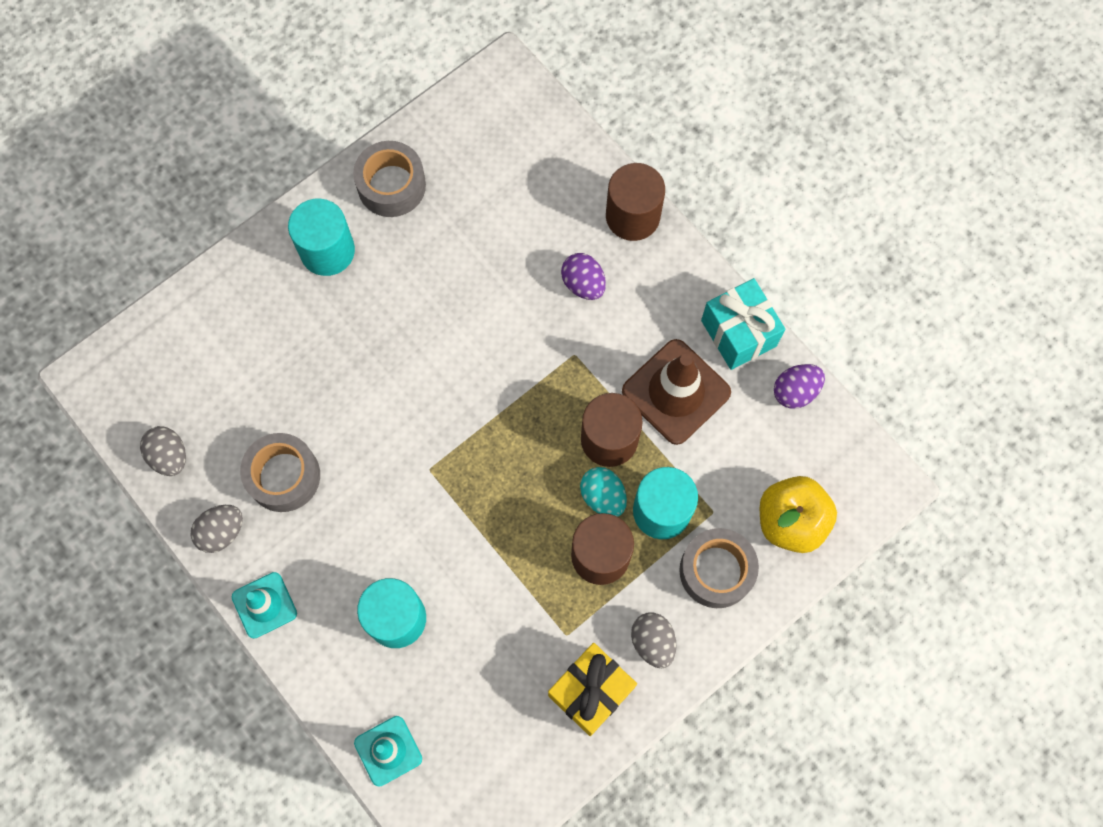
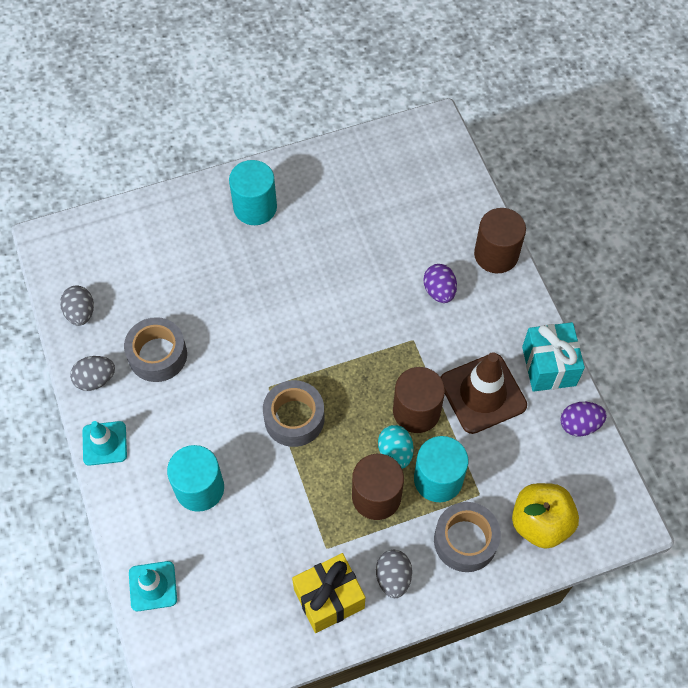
camera: 20 degrees right, 10 degrees down
(391, 185) = (320, 177): grey tape -> grey tape (294, 418)

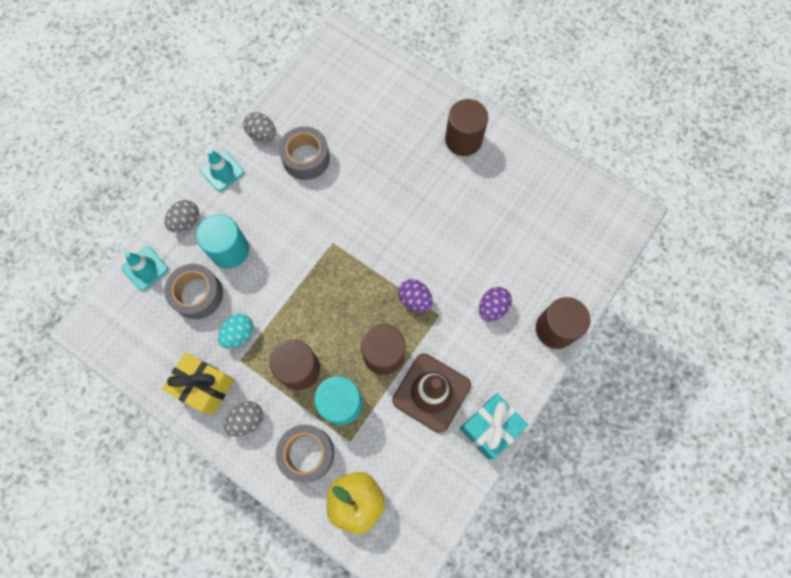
camera: 55 degrees right, 10 degrees up
(80, 313) = (302, 92): grey egg -> grey egg (186, 221)
(255, 207) = (463, 140): turquoise cylinder -> brown cylinder
(294, 418) = (320, 275): grey tape -> grey tape (197, 294)
(395, 452) = (341, 360): turquoise egg -> turquoise egg (239, 334)
(579, 425) = (457, 482): purple egg -> purple egg (415, 299)

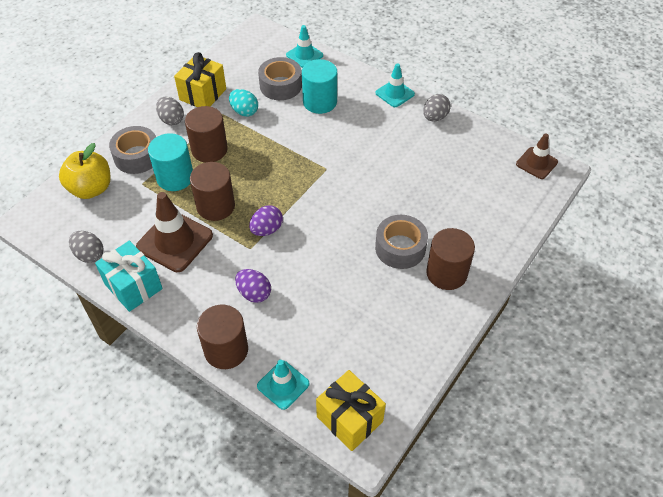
camera: 90 degrees right, 20 degrees down
(186, 221) = (346, 75): grey egg -> grey egg (89, 254)
(306, 158) = (412, 148): grey tape -> grey tape (400, 248)
(331, 51) = (536, 163): none -> brown traffic cone
(586, 277) = (283, 385): none -> turquoise traffic cone
(612, 223) = (349, 419): none -> yellow gift

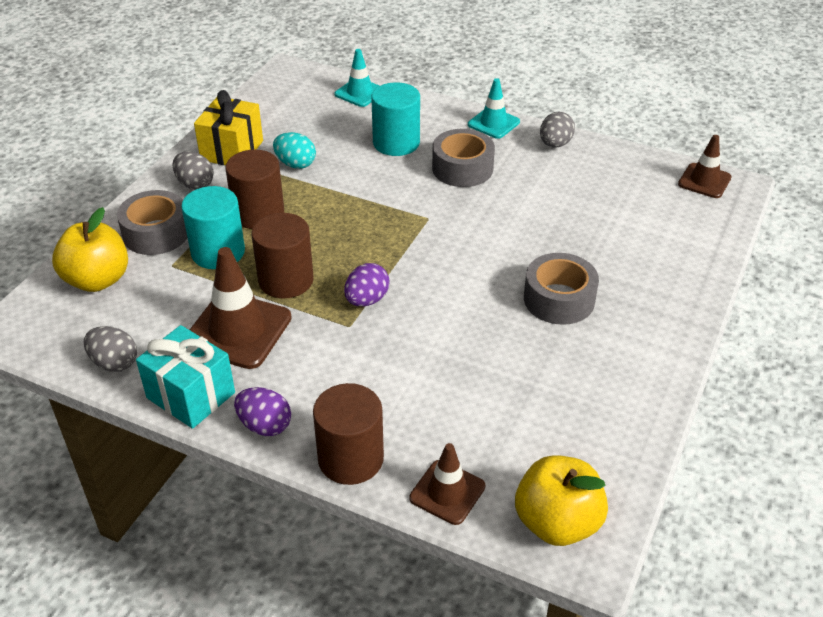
camera: 10 degrees left, 10 degrees down
(254, 293) = (371, 381): purple egg -> purple egg (265, 425)
(280, 85) = (337, 129): grey tape -> grey tape (462, 168)
(283, 385) = (447, 492): turquoise traffic cone -> brown traffic cone
(349, 419) = (557, 523): yellow gift -> yellow apple
(446, 273) = (631, 321): brown cylinder -> none

